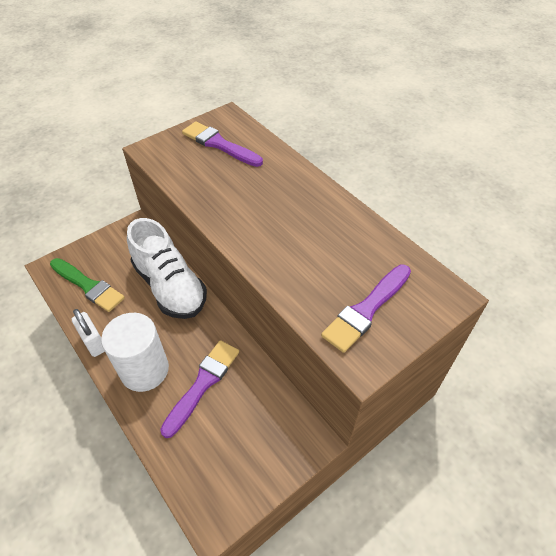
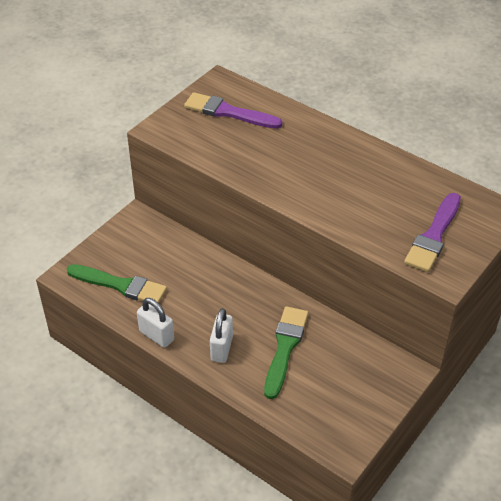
camera: 15 degrees left, 5 degrees down
(144, 370) = (221, 348): white cylinder -> white padlock
(170, 286) = (208, 269): white shoe -> none
(203, 383) = (285, 348): purple brush -> green brush

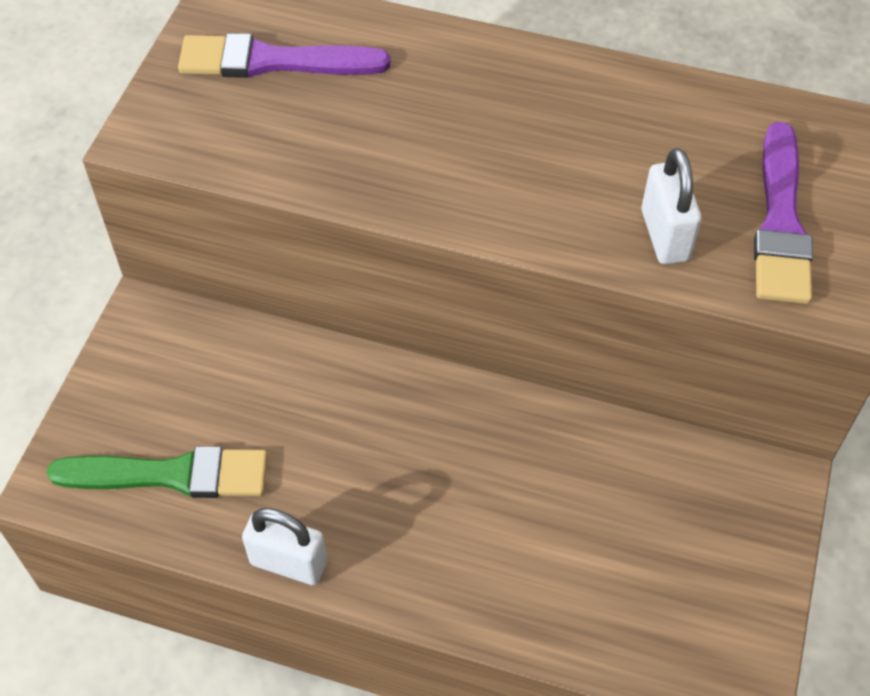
camera: 20 degrees left, 10 degrees up
(221, 348) = (426, 549): white padlock -> white padlock (664, 235)
(285, 348) = (543, 508): green brush -> none

